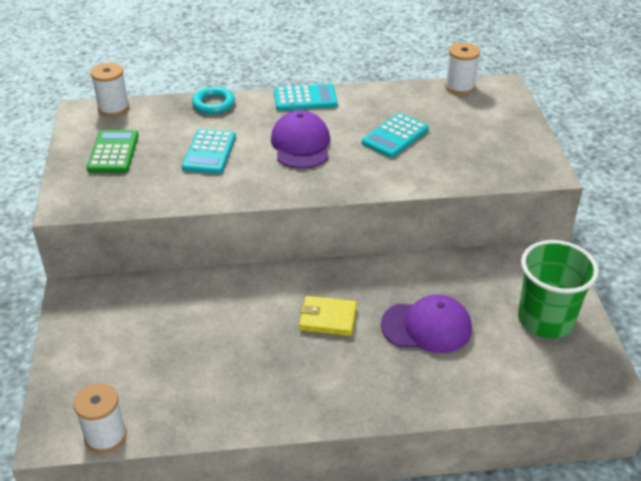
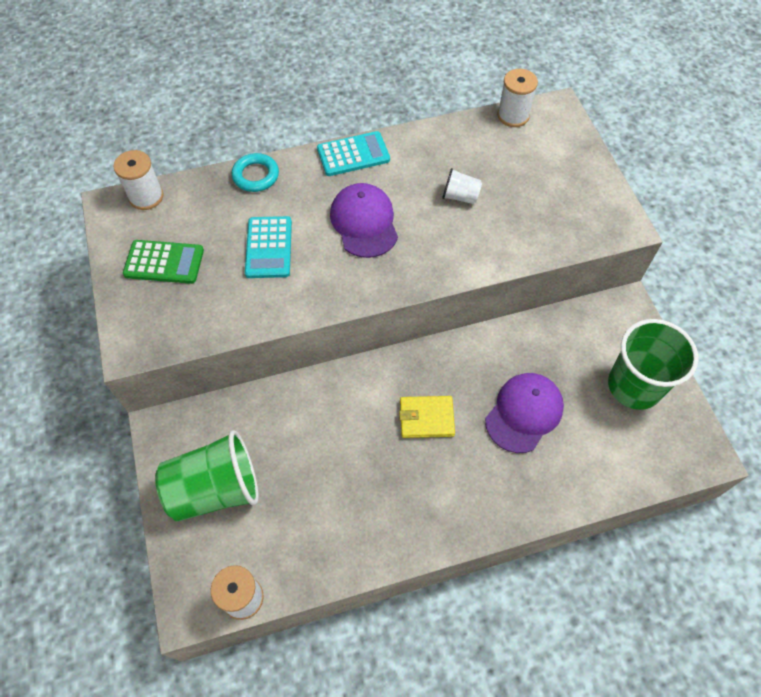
camera: 10 degrees left, 20 degrees up
(107, 346) = (215, 489): none -> green cup
(113, 152) = (164, 262): green calculator -> green calculator turned 105 degrees clockwise
(395, 136) = (460, 196): turquoise calculator -> white cup
(426, 327) = (524, 413): purple cap -> purple cap turned 45 degrees counterclockwise

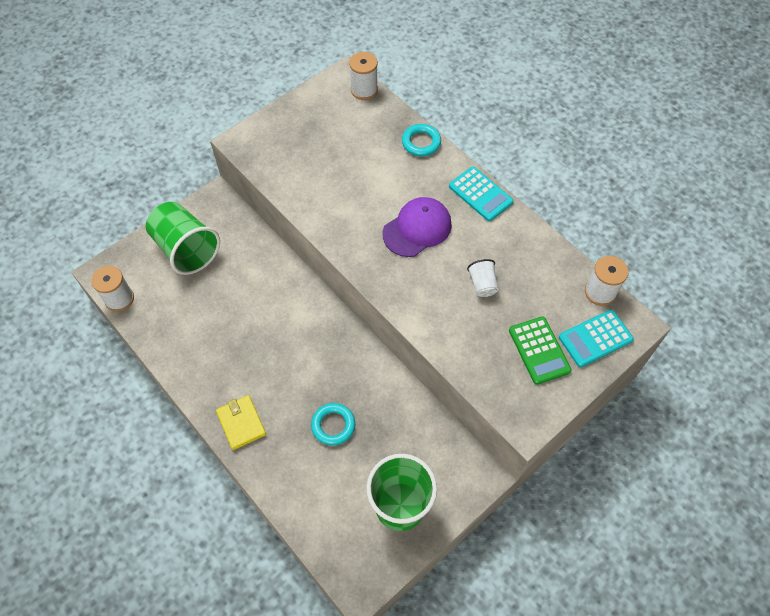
camera: 65 degrees right, 0 degrees up
(164, 262) = (315, 126): green calculator -> green calculator (539, 350)
(268, 247) = (360, 179): turquoise calculator -> turquoise calculator (595, 338)
(426, 418) = (297, 357): yellow wallet -> yellow wallet (241, 423)
(524, 413) = (333, 425): purple cap -> turquoise ring

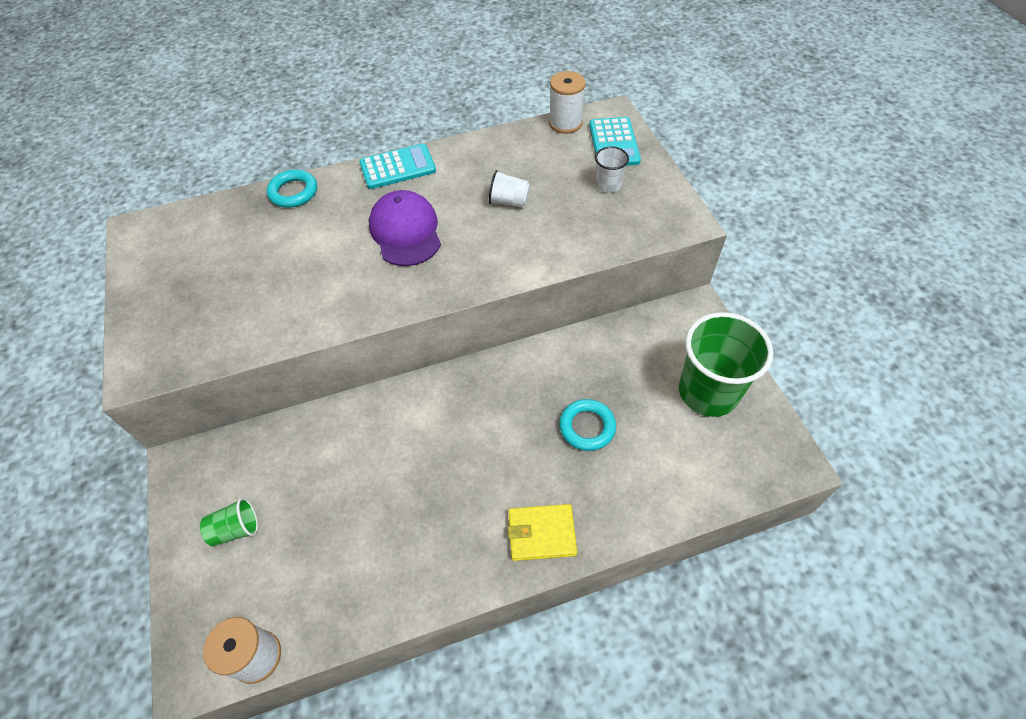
camera: 65 degrees left, 5 degrees down
(186, 249) = (236, 529): green cup -> green cup, size x0.46
(364, 90) = (175, 218): white spool -> none
(539, 350) = (608, 185): green calculator -> white cup

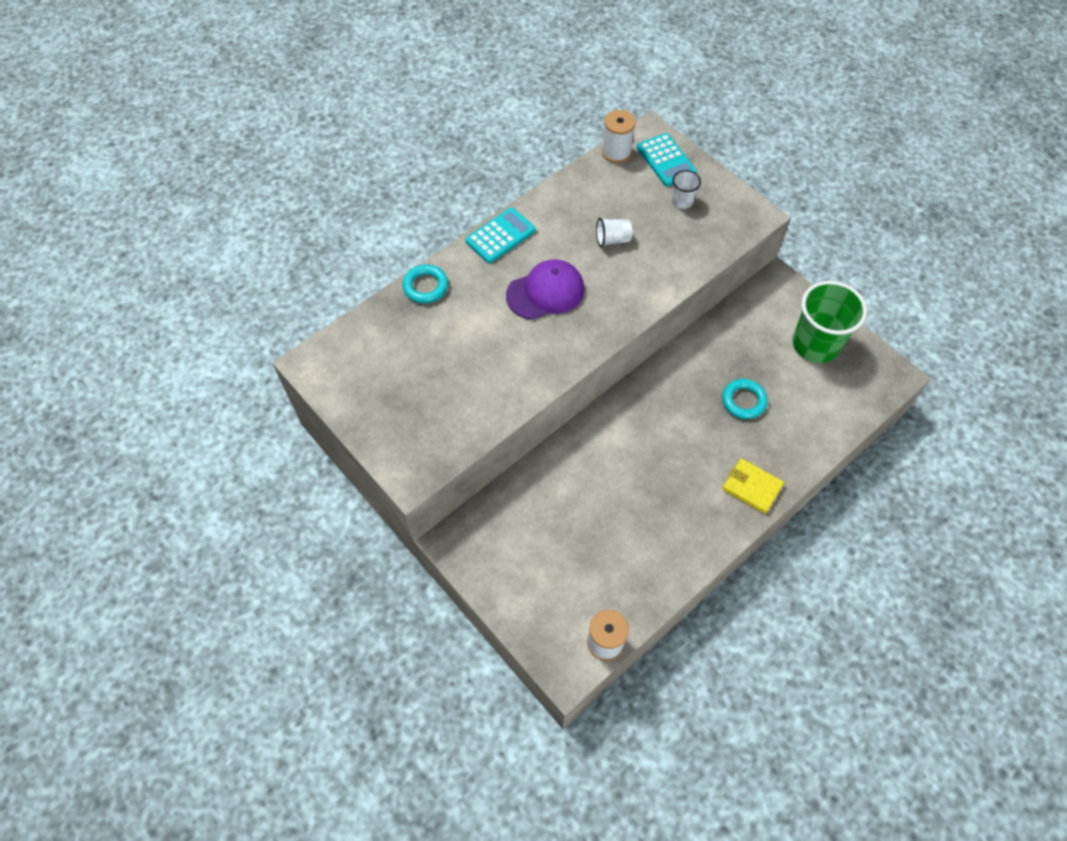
camera: 25 degrees left, 5 degrees up
(236, 529) = (530, 569): green cup -> none
(405, 231) = (545, 292): purple cap -> purple cap turned 105 degrees clockwise
(541, 533) = (751, 487): yellow wallet -> yellow wallet turned 60 degrees clockwise

